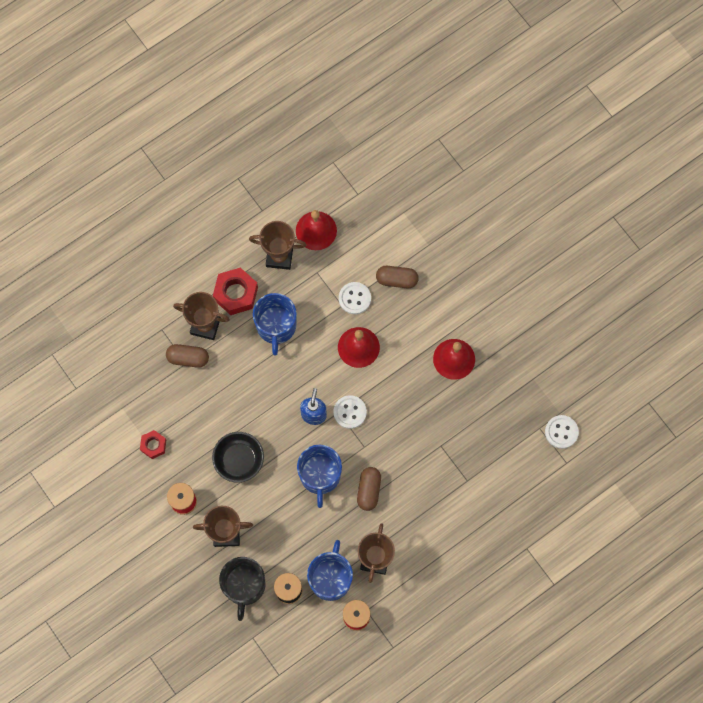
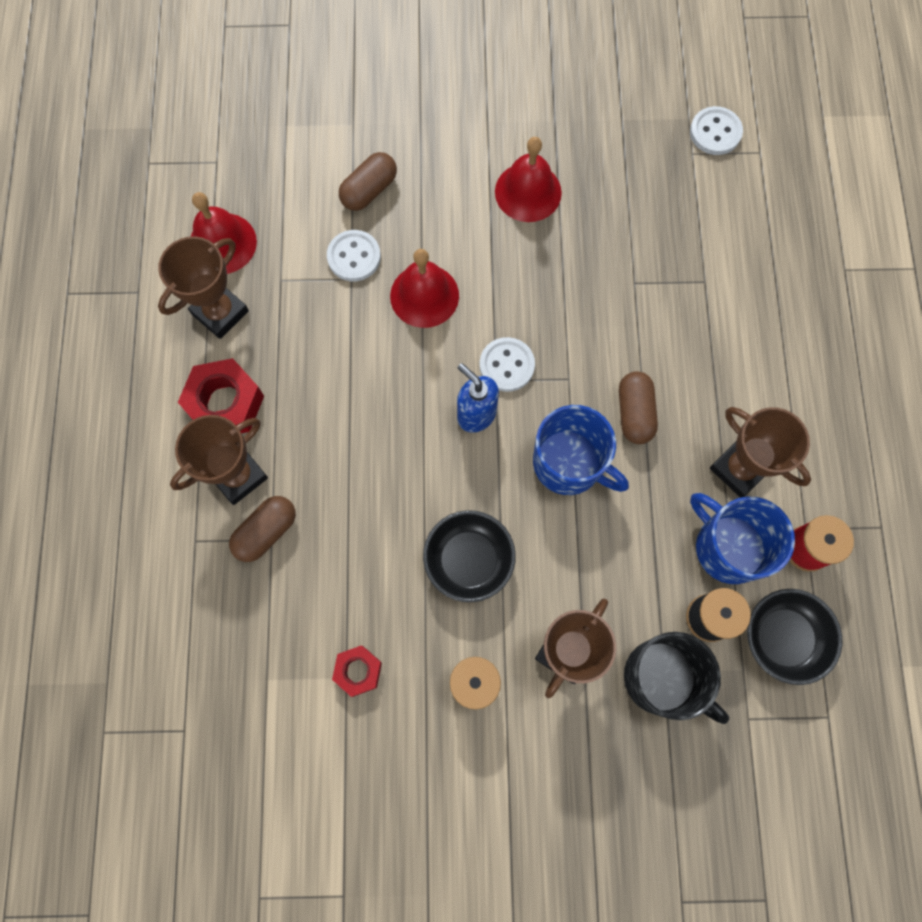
camera: 55 degrees left, 0 degrees up
(276, 326) = (314, 381): blue mug -> none
(303, 631) = (783, 638): none -> black bowl
(369, 490) = (634, 413): brown capsule -> brown capsule turned 45 degrees clockwise

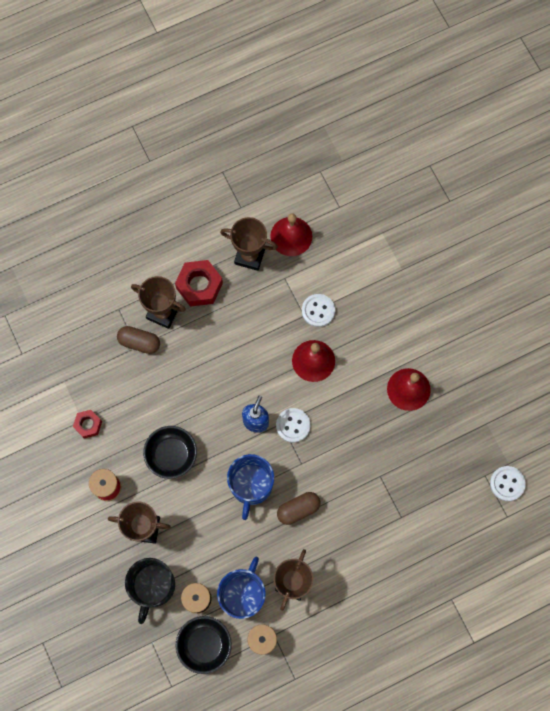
camera: 65 degrees right, 0 degrees up
(369, 190) = (364, 299): brown capsule -> none

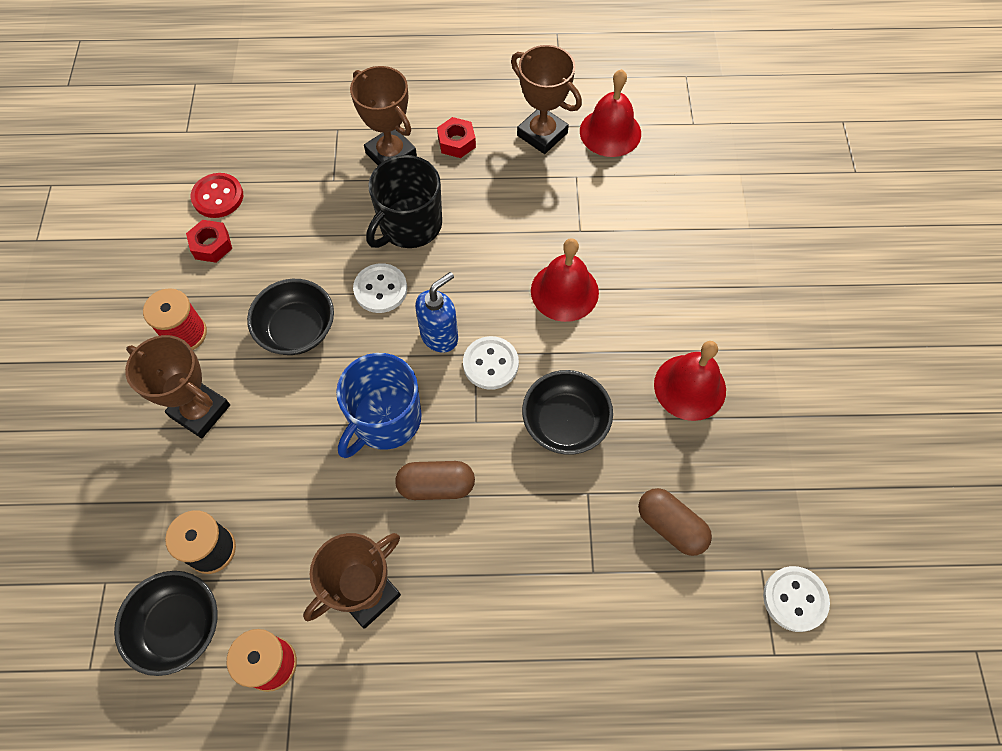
camera: 25 degrees right, 10 degrees down
(71, 391) = (218, 197): none -> red button
(139, 342) = (340, 176): brown capsule -> brown capsule (670, 526)
(153, 586) = (159, 498): black mug -> black mug (409, 225)
(199, 286) = (456, 142): red nut -> red nut, size x0.59
(243, 594) = (282, 575): blue mug -> none
(318, 311) = (603, 232): white button -> white button (380, 289)
(350, 442) = (565, 423): none -> black bowl

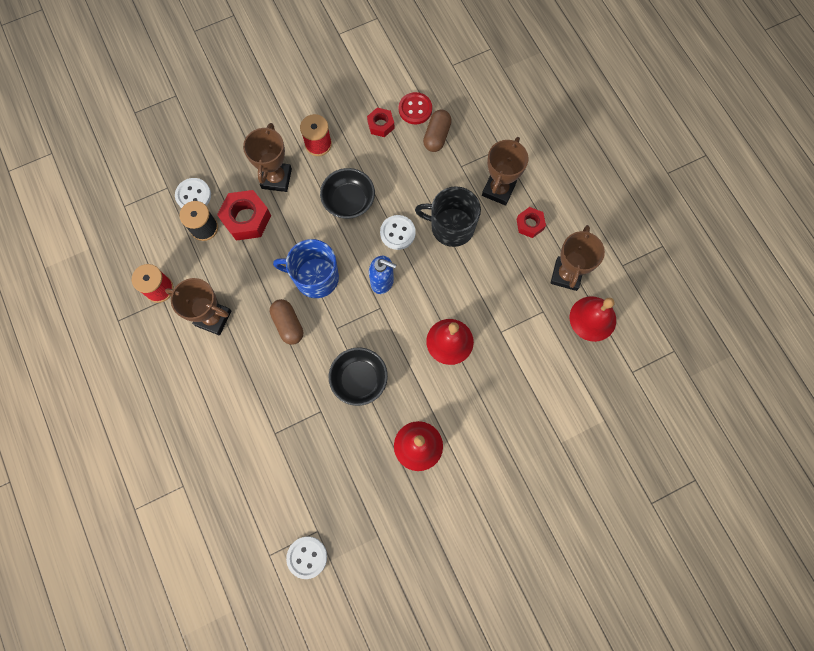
camera: 65 degrees right, 10 degrees up
(179, 626) = (160, 235): black bowl -> none
(236, 479) = (246, 219): none -> red nut
(490, 364) = (378, 319): white button -> white button (193, 195)
(670, 526) = (321, 467): brown capsule -> brown capsule (436, 136)

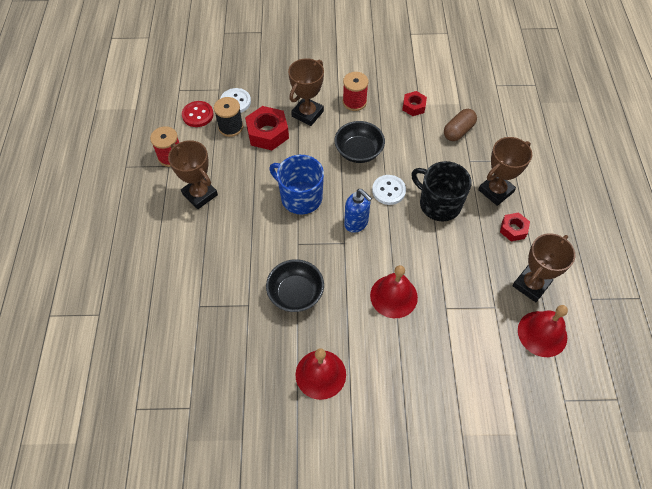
camera: 25 degrees right, 15 degrees down
(288, 324) = (258, 224): brown capsule -> none
(307, 557) = (168, 427): white button -> none
(415, 109) = (448, 105): red button -> red button (198, 115)

